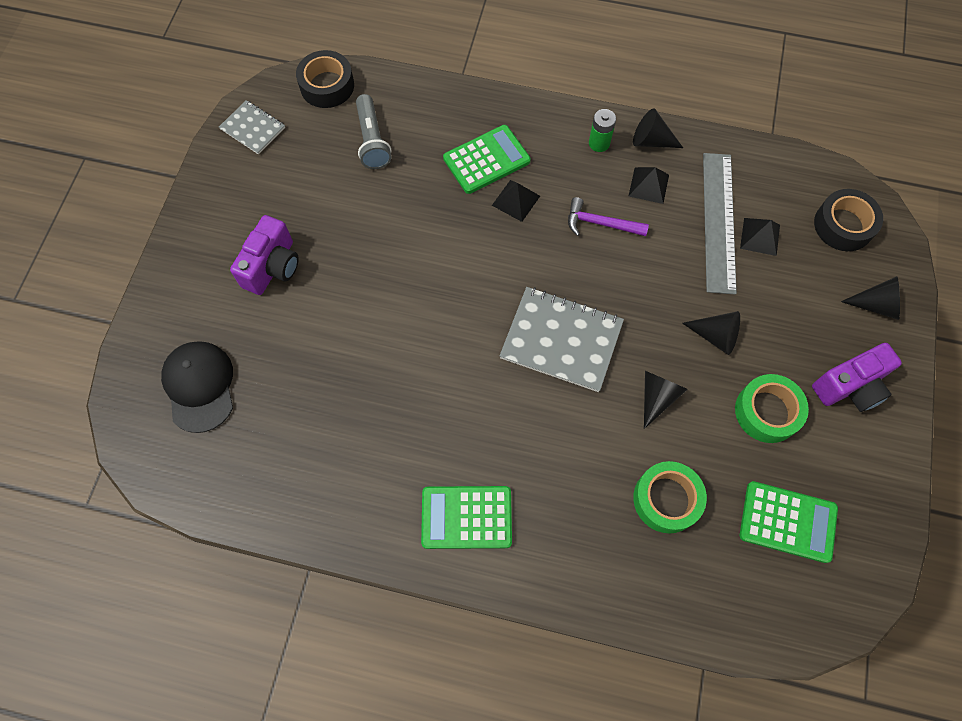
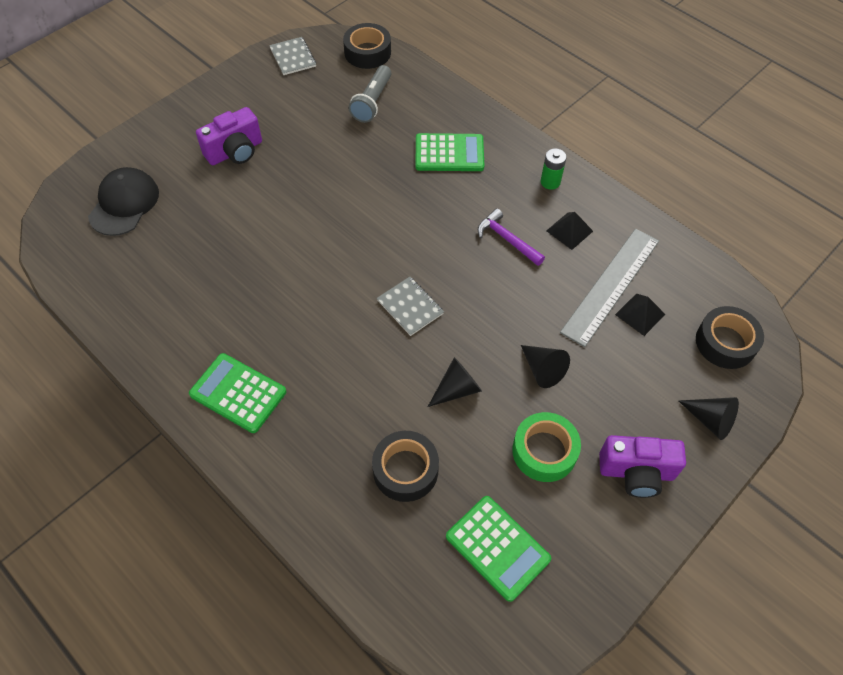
camera: 30 degrees right, 10 degrees down
(516, 200) = (451, 191): black pyramid -> none
(561, 340) = (410, 307): grey notebook -> grey notebook, size x0.56
(651, 141) = (596, 200): black cone -> none
(666, 499) = (405, 470): green tape -> black tape

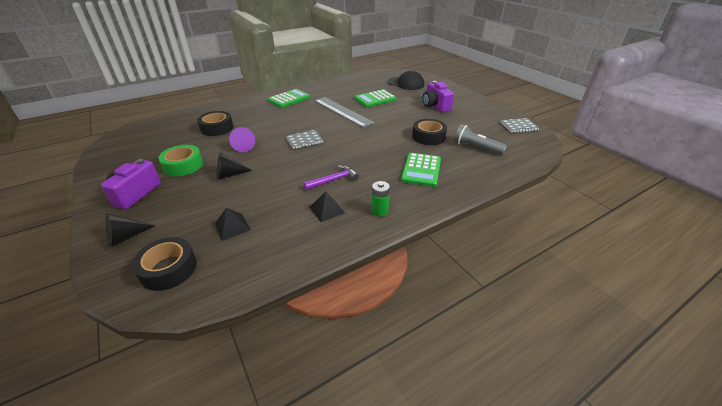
camera: 105 degrees right, 20 degrees down
(367, 52) = (530, 152): black tape -> black tape (428, 137)
(457, 389) = (244, 146): black cone -> purple cone
(497, 548) = (155, 144): green calculator -> green calculator (375, 99)
(611, 285) = (266, 218): grey ruler -> grey ruler (342, 111)

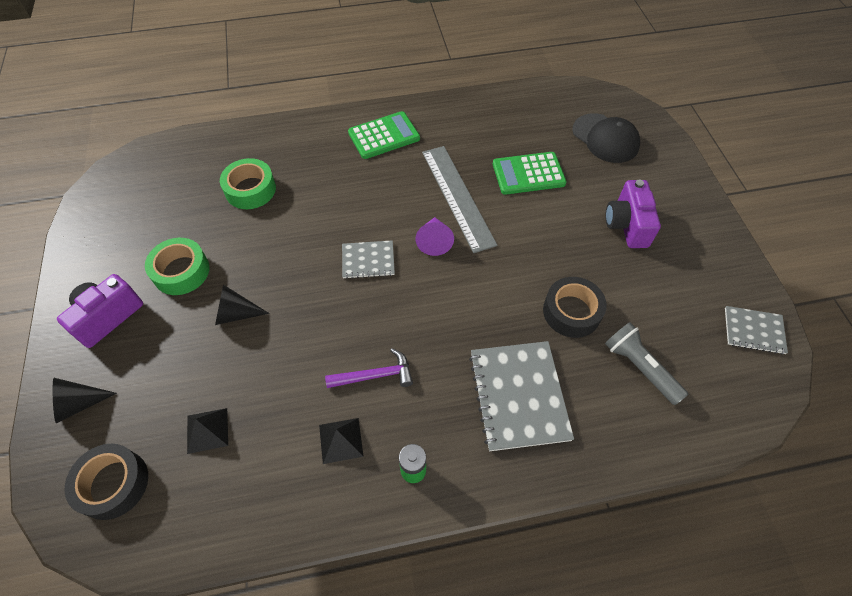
camera: 20 degrees right, 20 degrees up
(217, 128) = (250, 189): black tape -> green tape
(244, 146) = (275, 249): purple cone -> purple cone (434, 241)
(421, 170) = (518, 396): green calculator -> grey notebook

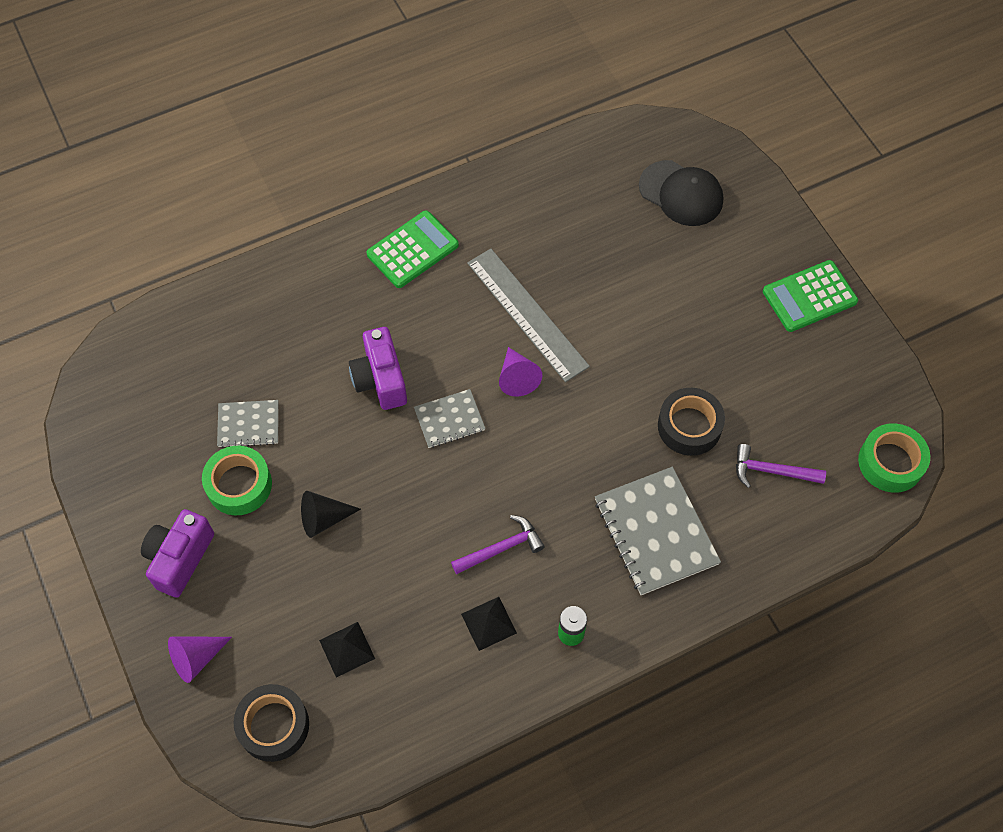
camera: 15 degrees left, 5 degrees up
(79, 404) = (196, 658): black cone -> purple cone
(250, 189) = (276, 362): green tape -> green tape (890, 462)
(528, 174) = (601, 264): green calculator -> green calculator (809, 296)
(627, 225) = (728, 306): purple camera -> purple camera (380, 379)
(640, 368) = (772, 471): grey flashlight -> purple hammer
(754, 331) = (881, 401): grey notebook -> grey notebook (248, 424)

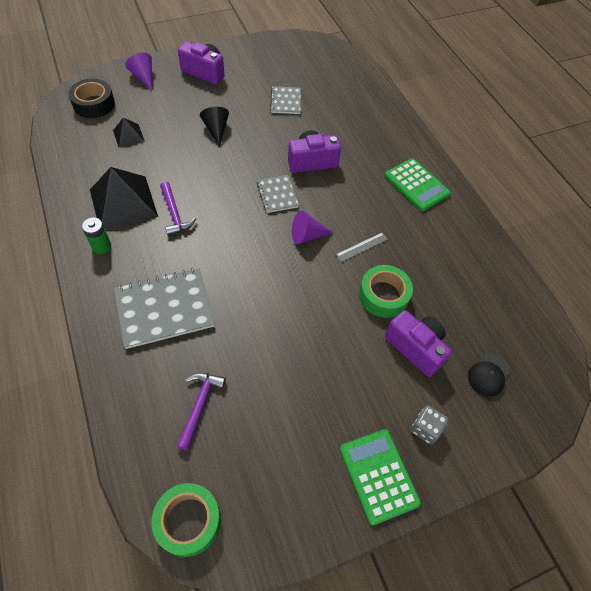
camera: 90 degrees right, 5 degrees down
(239, 485) = (246, 96): green tape -> green tape (383, 295)
(489, 623) = (123, 203): black pyramid -> black pyramid, size x2.00
(527, 314) = (362, 247): grey ruler -> grey ruler, size x0.44
(661, 260) = (415, 348): none -> purple camera
(681, 193) = (488, 374): black cap -> black cap, size x0.60
(689, 426) = (251, 346): black tape -> none
(753, 254) = (425, 428): none -> grey dice

